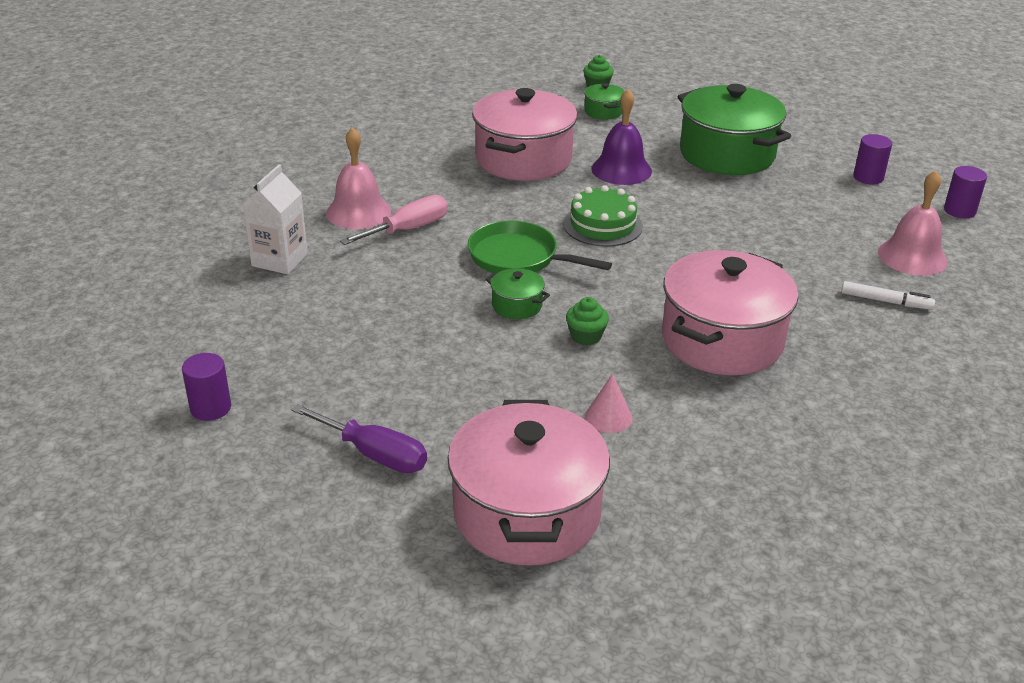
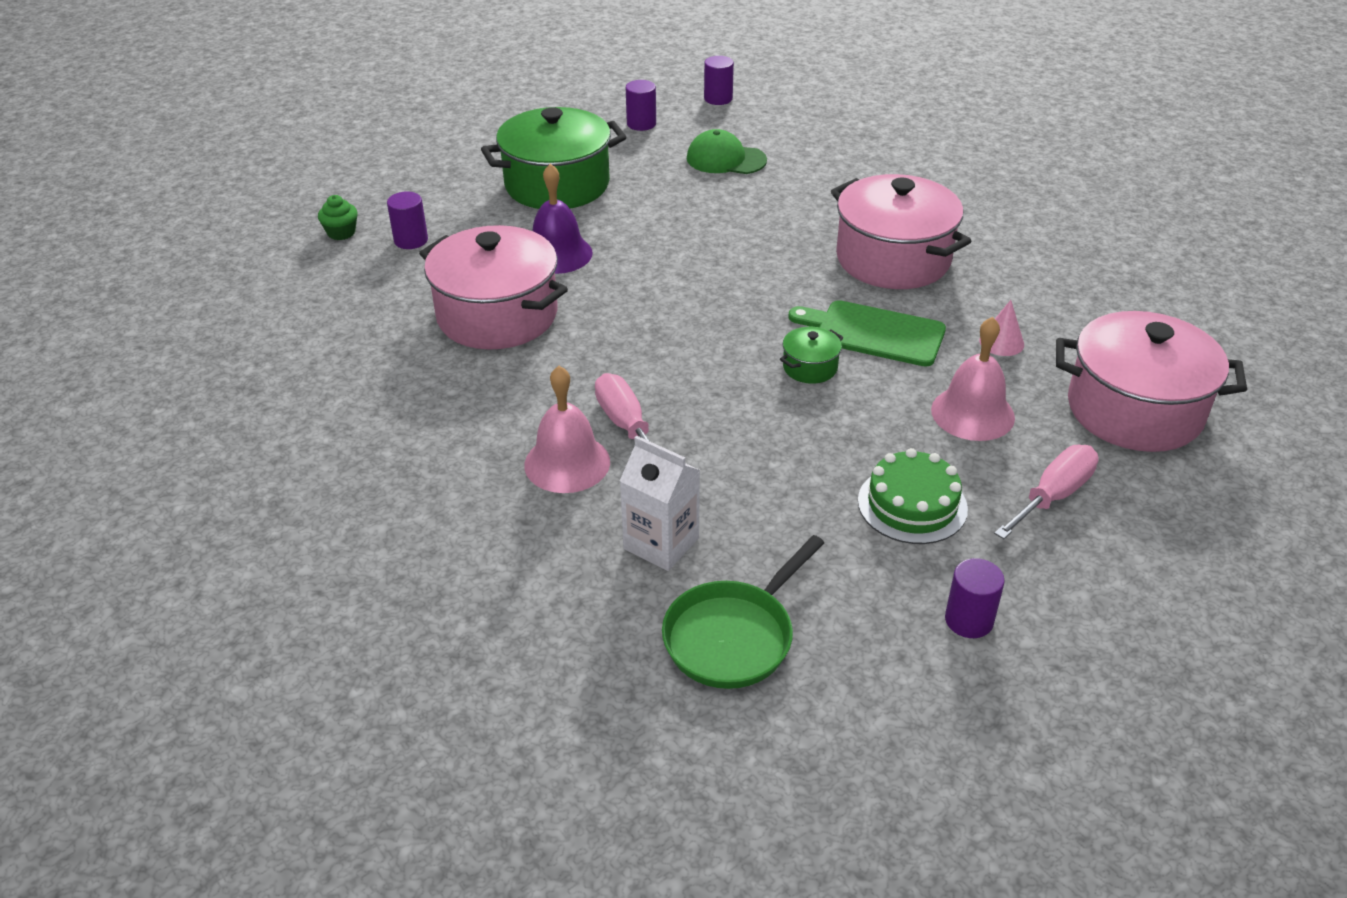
camera: 75 degrees left, 5 degrees up
(374, 454) = (1053, 496): purple screwdriver -> pink screwdriver
(518, 257) = (717, 352): green pan -> green pan (733, 636)
(586, 336) = (874, 333): green cupcake -> green cutting board
(602, 225) = (670, 287): green cake -> green cake (912, 504)
(603, 111) = (411, 240): green pot -> purple cylinder
(840, 228) = (725, 159): none -> green cap
(885, 301) = (850, 168): white marker -> none
(912, 256) = (784, 138): pink bell -> pink bell (972, 413)

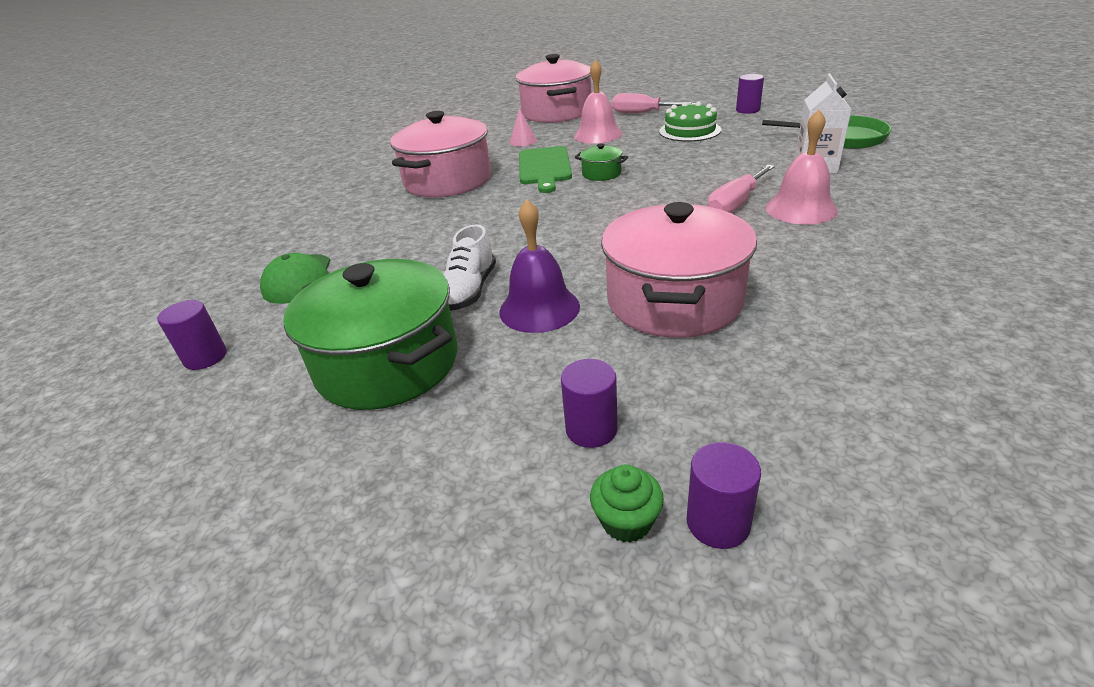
camera: 110 degrees left, 5 degrees down
(620, 229) = (469, 290): none -> white shoe
(718, 99) = (136, 325): purple cylinder -> purple cylinder (718, 522)

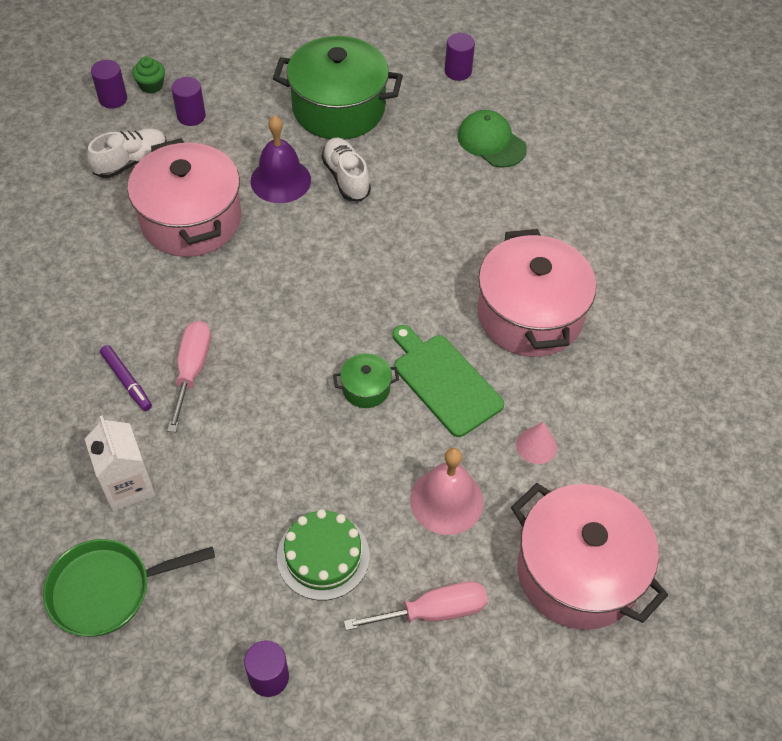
camera: 140 degrees right, 20 degrees up
(725, 391) = (131, 162): none -> white shoe
(801, 209) = (127, 381): pink bell -> purple marker

